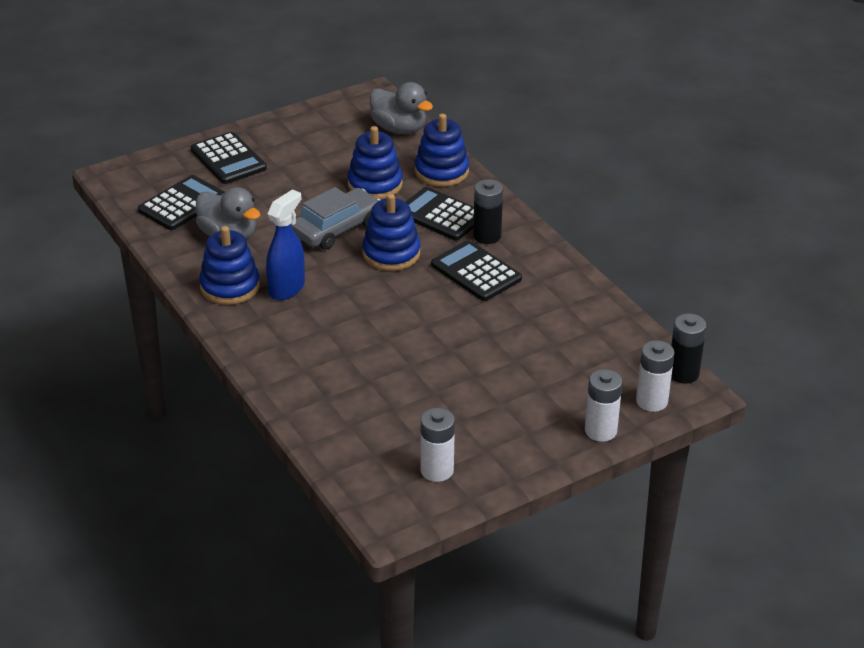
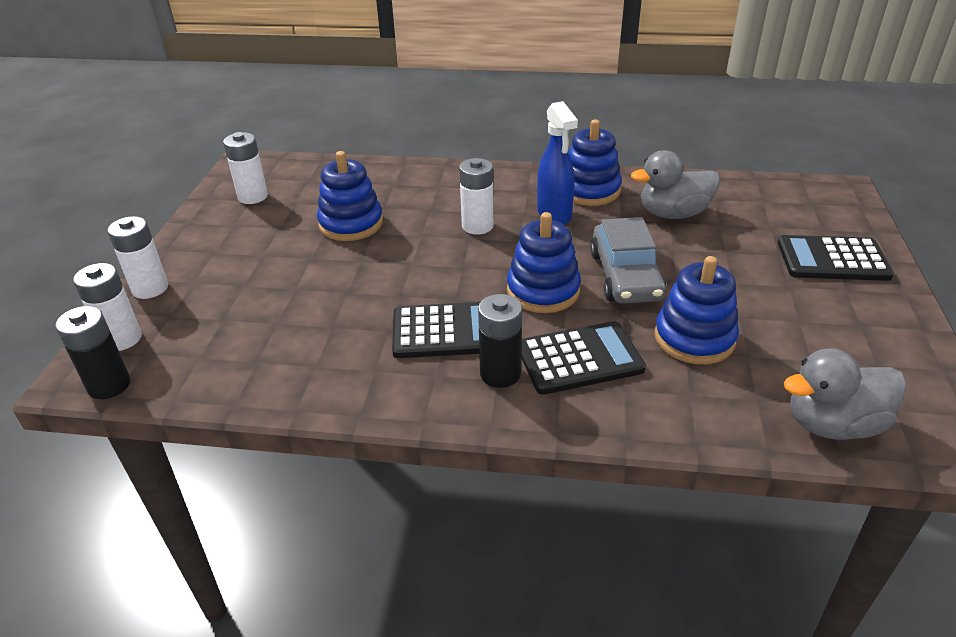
camera: 130 degrees right, 0 degrees up
(182, 204) = (755, 208): black calculator -> none
(344, 317) = (477, 226): none -> white battery
(441, 171) = (680, 409): blue stacking toy -> blue stacking toy (351, 224)

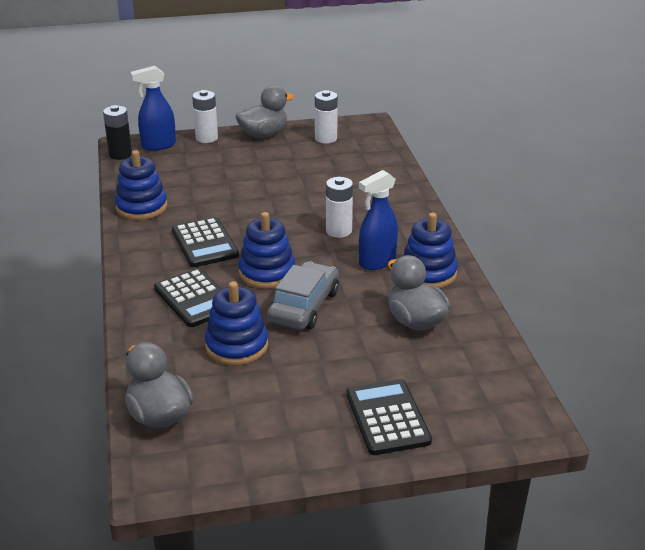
camera: 70 degrees right, 5 degrees down
(122, 339) = (158, 145): white battery -> blue spray bottle
(192, 239) = (263, 134): none -> grey duck
(351, 224) = (312, 181): blue stacking toy -> blue stacking toy (141, 207)
(500, 374) = (169, 270): black battery -> none
(625, 276) = (304, 306): grey car -> grey car turned 135 degrees clockwise

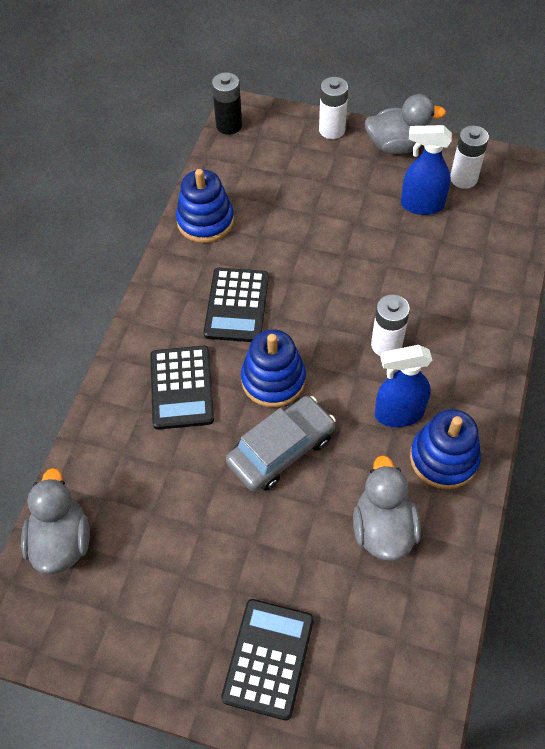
camera: 30 degrees right, 25 degrees up
(158, 145) = (275, 124): blue spray bottle -> blue spray bottle (421, 205)
(237, 346) = (183, 478): blue stacking toy -> none

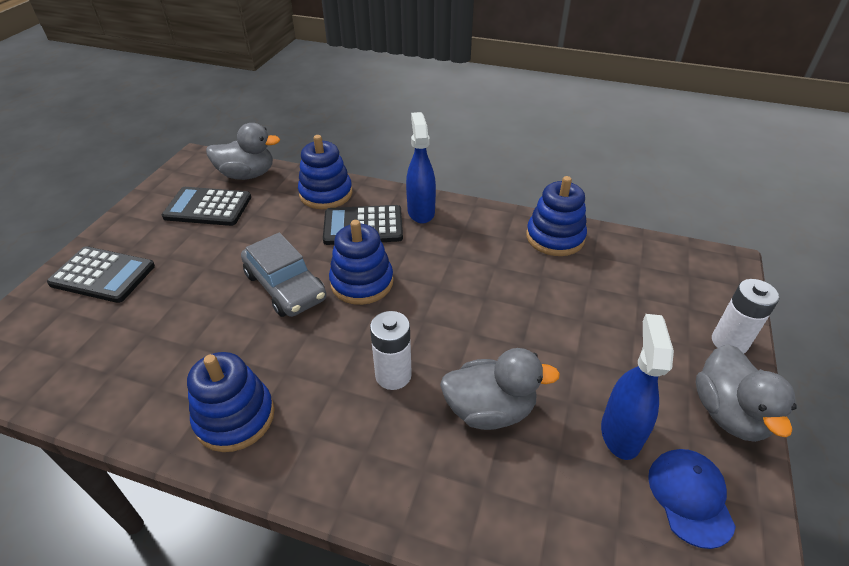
camera: 90 degrees right, 15 degrees down
(115, 435) = (326, 194): none -> blue stacking toy
(229, 125) = (697, 253): black battery -> none
(236, 305) = (450, 258): black calculator -> black calculator (208, 207)
(383, 528) = (177, 356): grey duck -> grey duck (489, 410)
(398, 414) = (301, 379): blue spray bottle -> blue spray bottle (421, 211)
(463, 178) = (690, 497): white battery -> blue cap

